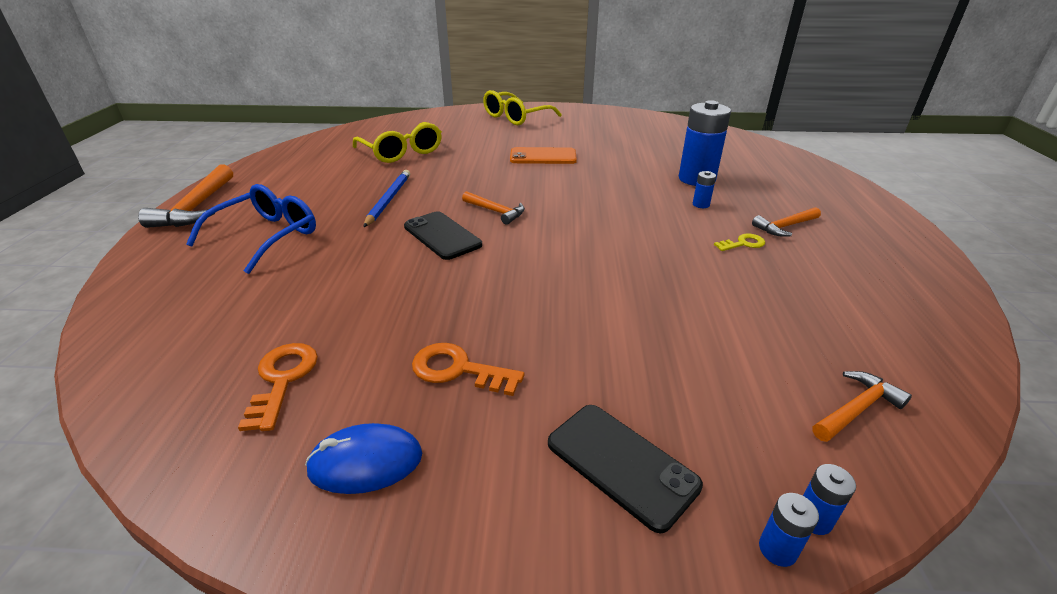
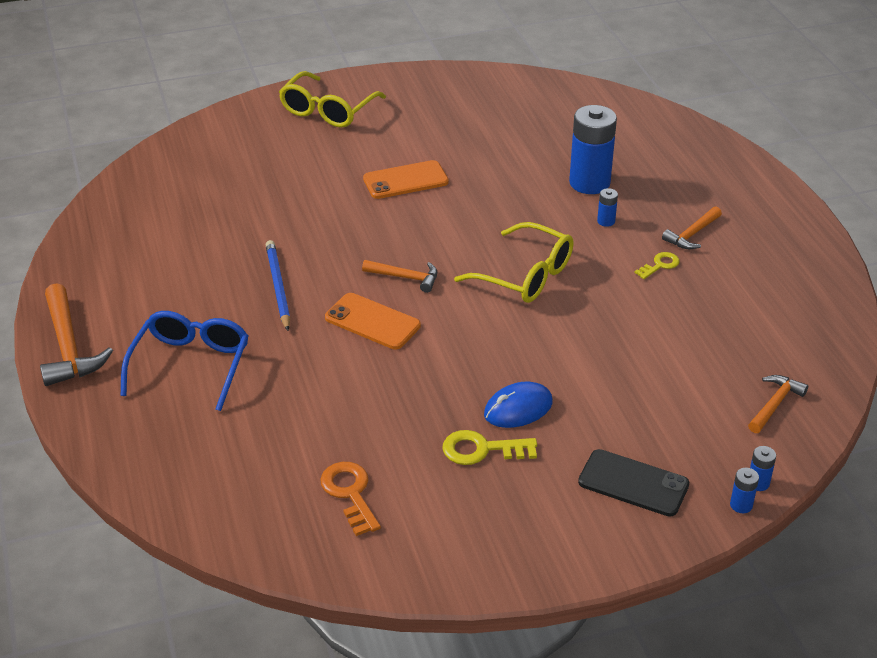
camera: 20 degrees left, 5 degrees up
(365, 462) = (464, 530): blue mouse -> blue mouse (518, 408)
(402, 152) = (230, 207): yellow glasses -> yellow glasses (526, 276)
(442, 236) = (372, 322): black phone -> orange phone
(458, 370) = (482, 450): orange key -> yellow key

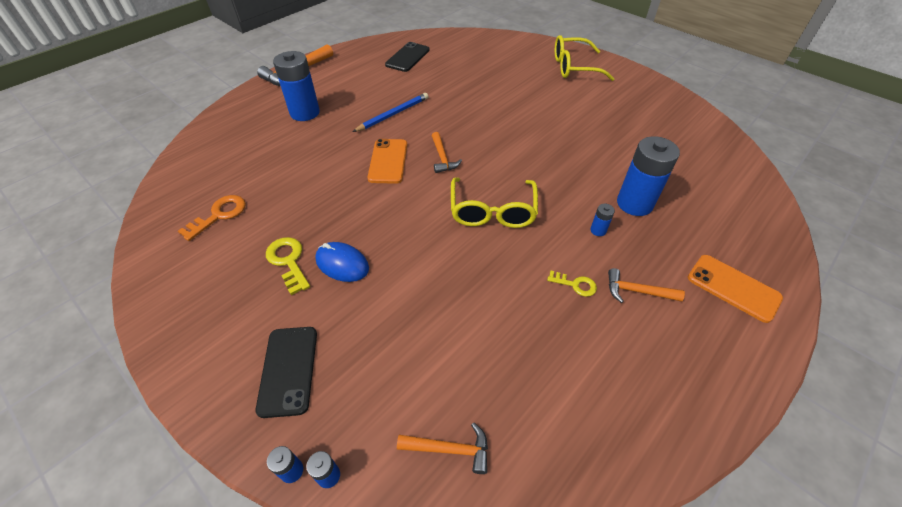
camera: 60 degrees right, 10 degrees up
(150, 229) = (408, 57): none -> black phone
(191, 365) = (305, 113): blue glasses -> blue battery
(405, 180) = (540, 120): orange phone -> orange phone (733, 288)

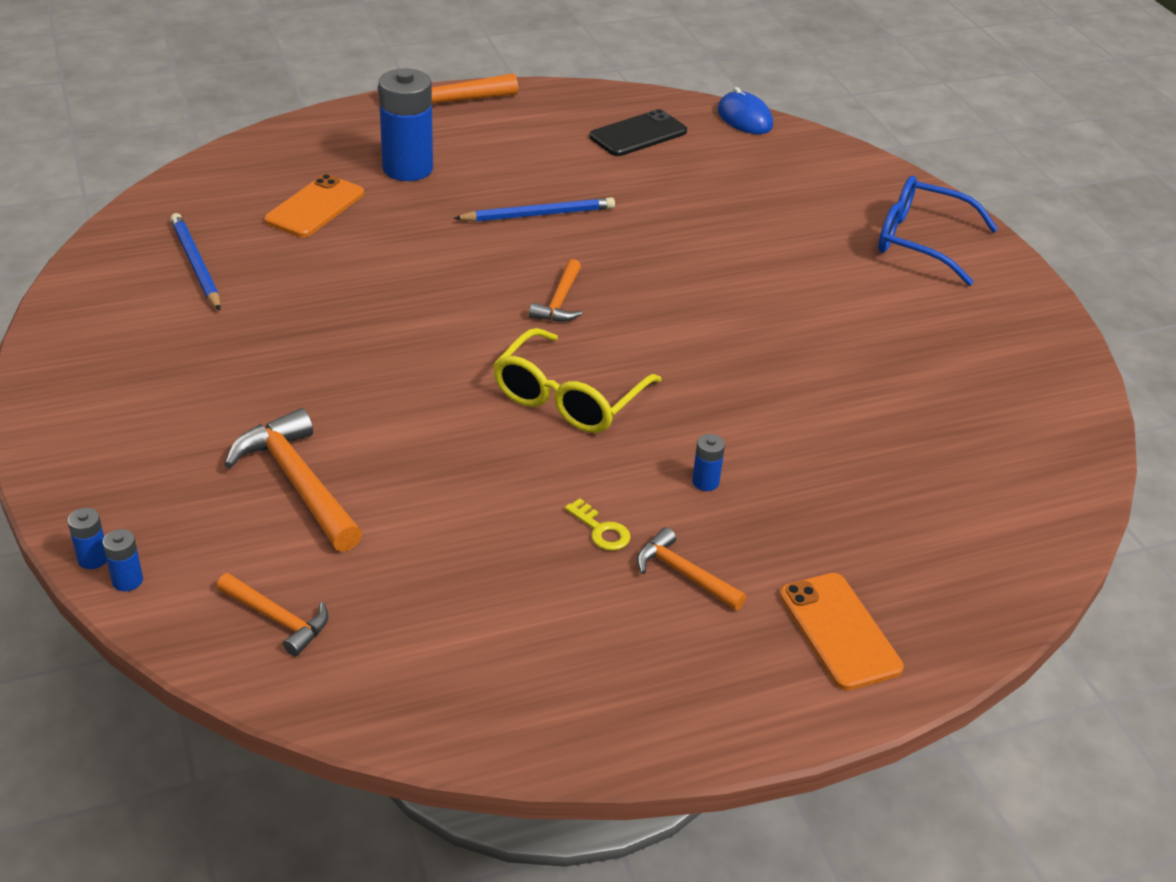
camera: 25 degrees right, 10 degrees down
(219, 215) = (195, 265): orange key -> blue pencil
(288, 261) = (242, 352): yellow key -> none
(288, 370) = (157, 466): black phone -> none
(342, 264) = (307, 381): blue mouse -> blue mouse (744, 118)
(387, 337) = (297, 483): none -> orange hammer
(388, 161) = (474, 278): orange phone -> orange phone (315, 207)
(574, 67) = (920, 241): yellow glasses -> blue glasses
(634, 203) = (803, 471): blue battery -> none

